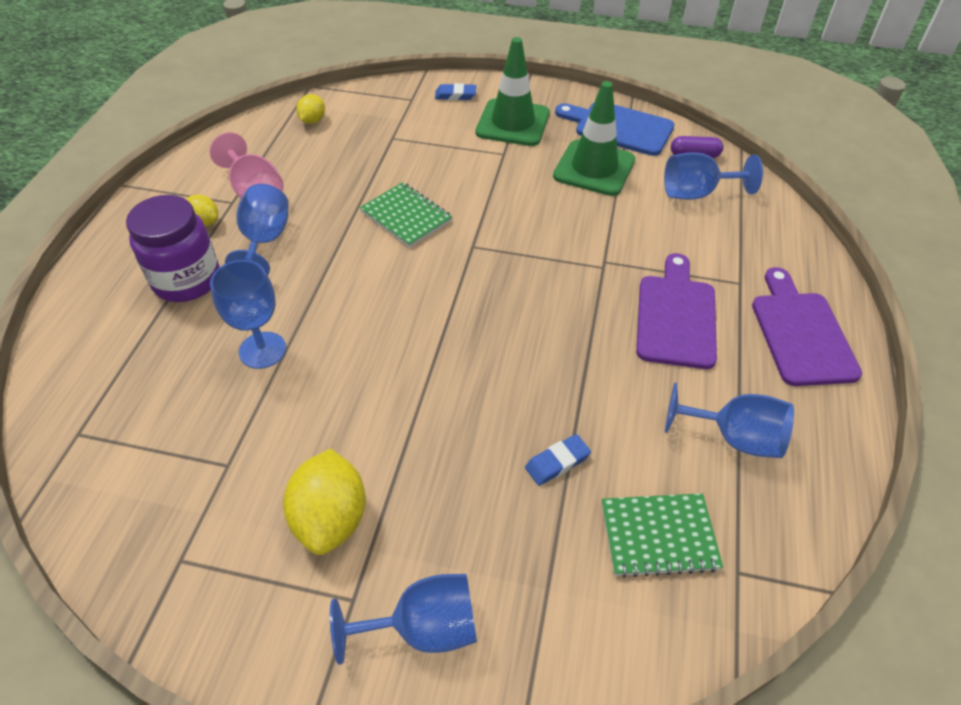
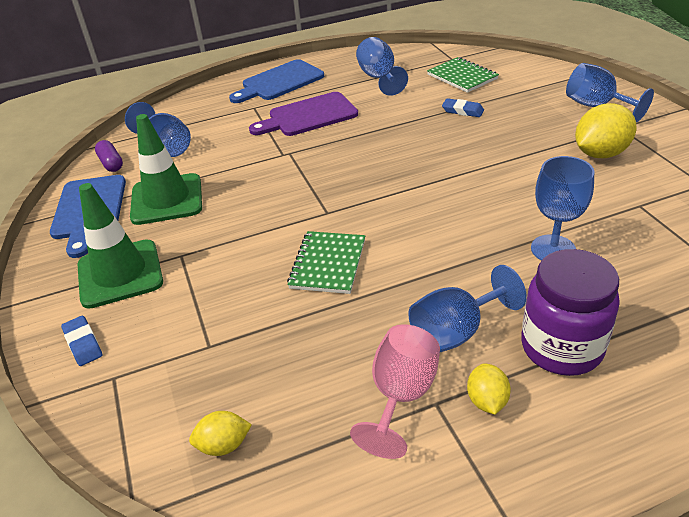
camera: 120 degrees left, 10 degrees down
(800, 333) = (279, 82): purple cutting board -> blue cutting board

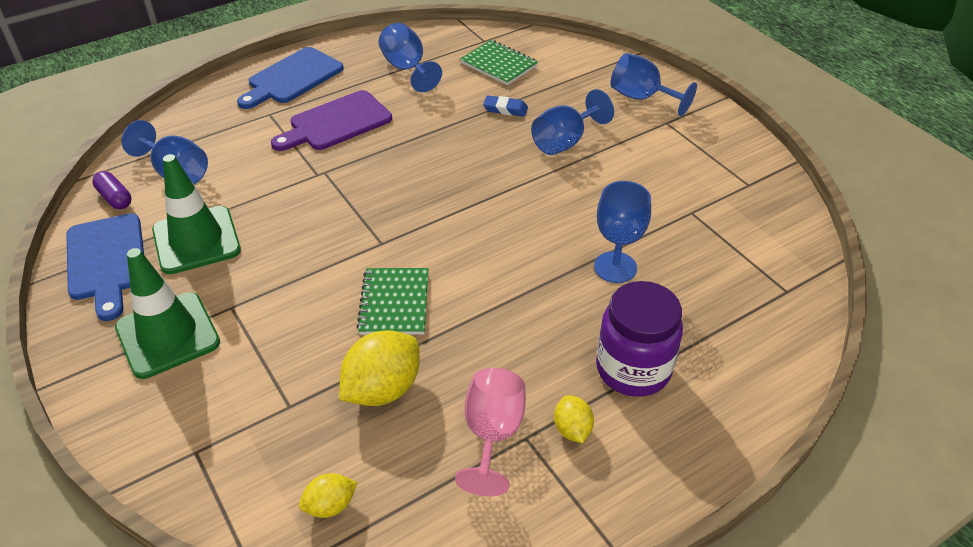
camera: 15 degrees left, 5 degrees up
(83, 343) = (150, 419): blue eraser -> none
(456, 332) = (534, 364): blue goblet -> blue goblet (565, 142)
(600, 154) = (650, 155): yellow lemon -> yellow lemon (382, 389)

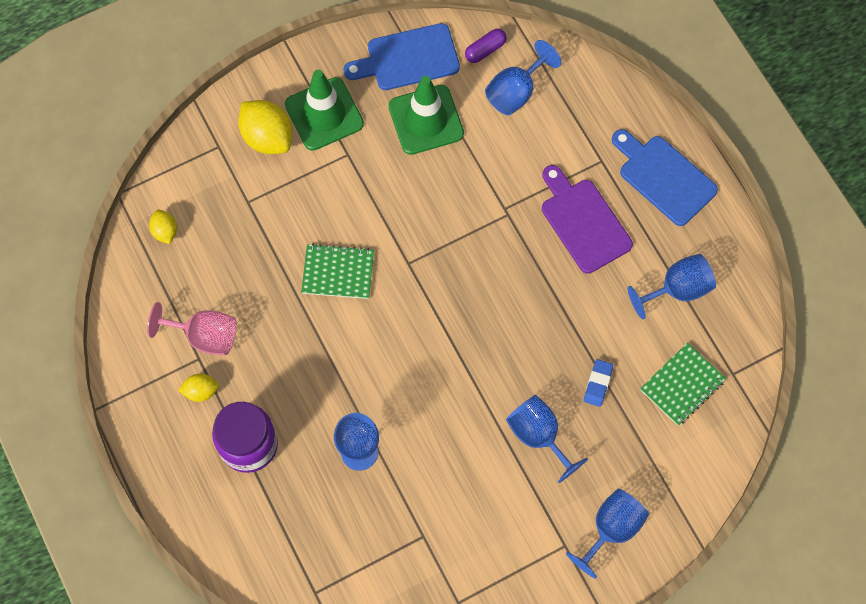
camera: 95 degrees right, 25 degrees up
(382, 389) = (254, 263): yellow lemon -> yellow lemon (267, 137)

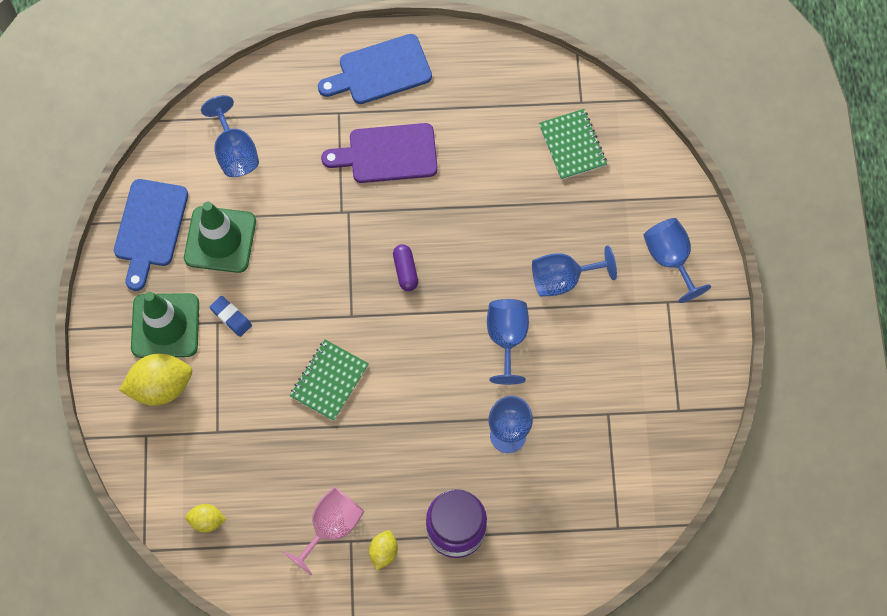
camera: 65 degrees left, 0 degrees up
(485, 50) = (179, 158): purple capsule -> purple capsule (405, 271)
(598, 384) = (539, 210): blue eraser -> blue eraser (231, 317)
(677, 289) = (487, 109): blue goblet -> blue goblet (506, 338)

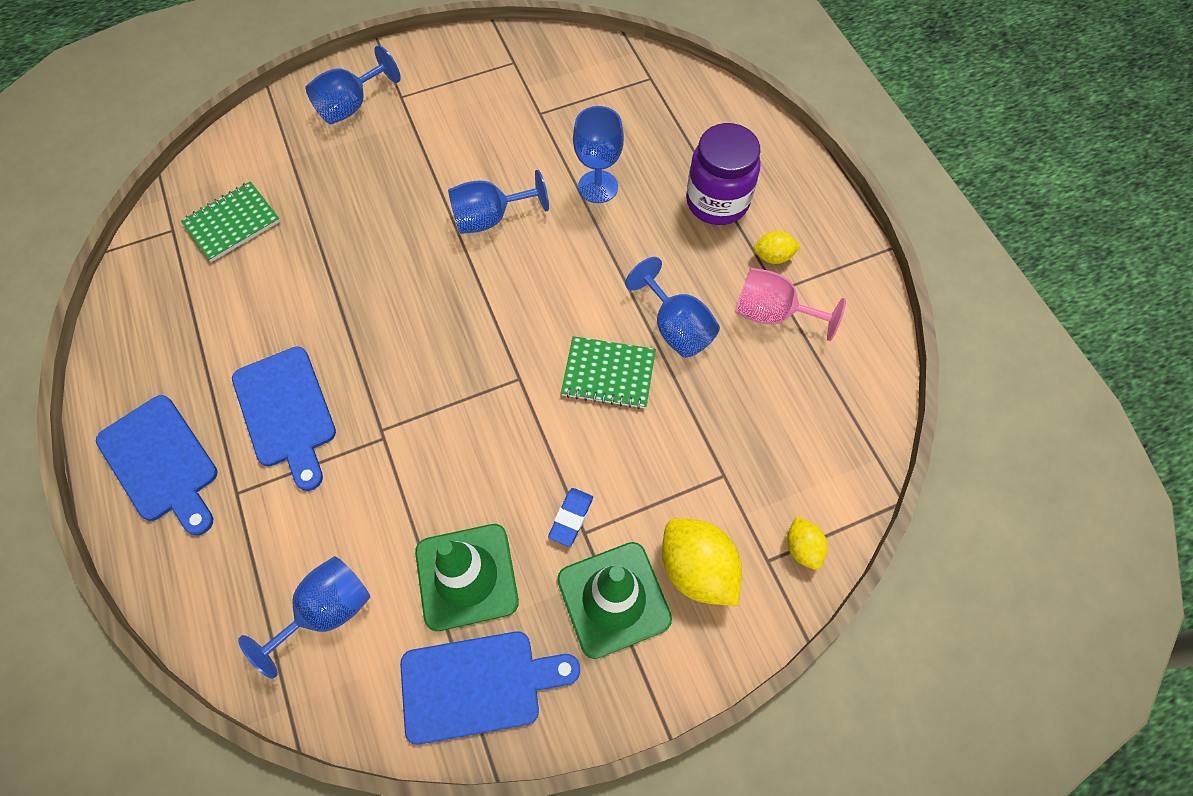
camera: 110 degrees left, 5 degrees down
(207, 520) = (832, 444): yellow lemon -> yellow lemon (802, 547)
(387, 154) = (286, 412): purple cutting board -> blue cutting board
(405, 271) = (441, 340): purple capsule -> none
(563, 279) = (403, 188): blue goblet -> blue goblet (676, 327)

